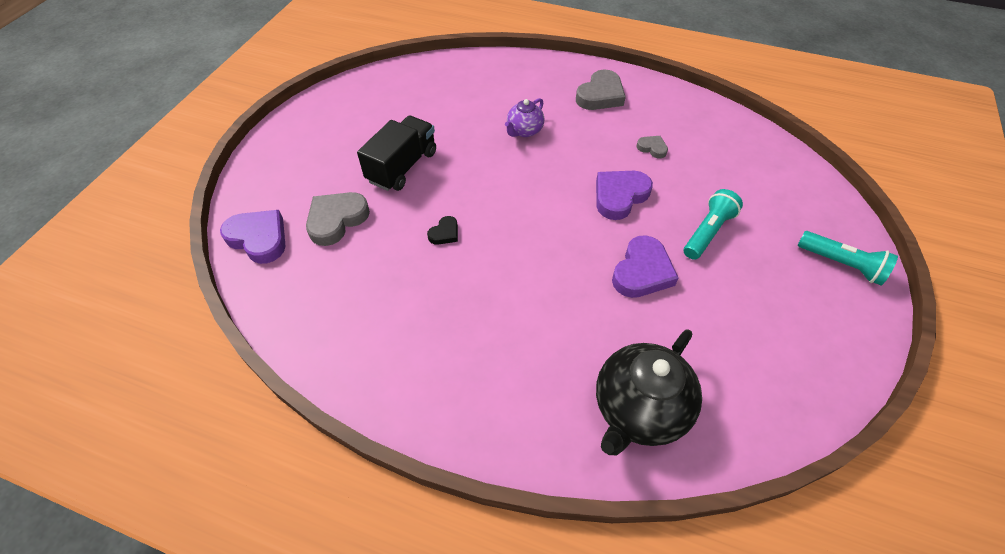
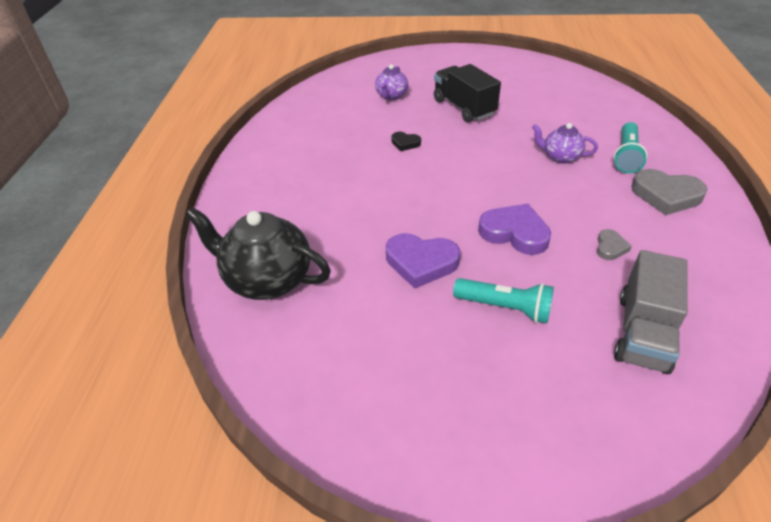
camera: 75 degrees right, 10 degrees down
(259, 238) = (359, 74): purple heart -> none
(336, 220) = (391, 96): grey heart -> purple teapot
(402, 167) = (464, 107): black truck -> black truck turned 135 degrees counterclockwise
(742, 167) = (643, 332): none -> grey truck
(841, 264) = (528, 451): turquoise flashlight -> turquoise flashlight (626, 156)

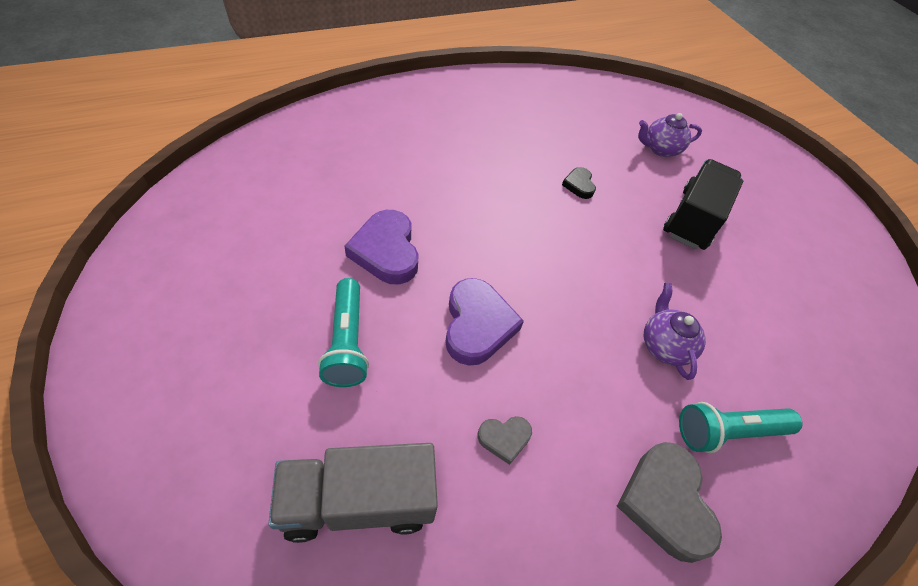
camera: 55 degrees right, 10 degrees up
(267, 279) = (314, 149): black teapot -> none

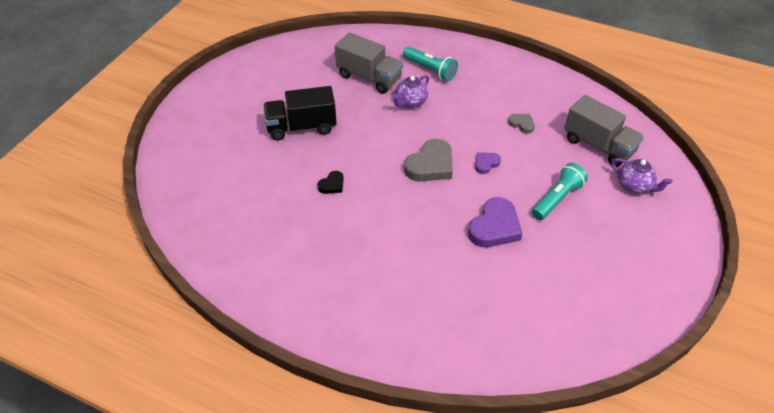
camera: 125 degrees left, 5 degrees down
(477, 325) = (486, 164): purple heart -> purple heart, size x0.52
(660, 149) = (242, 168): purple teapot -> purple teapot (635, 186)
(665, 502) = (483, 74): grey heart -> grey heart (430, 165)
(755, 342) = (369, 77): none -> grey truck

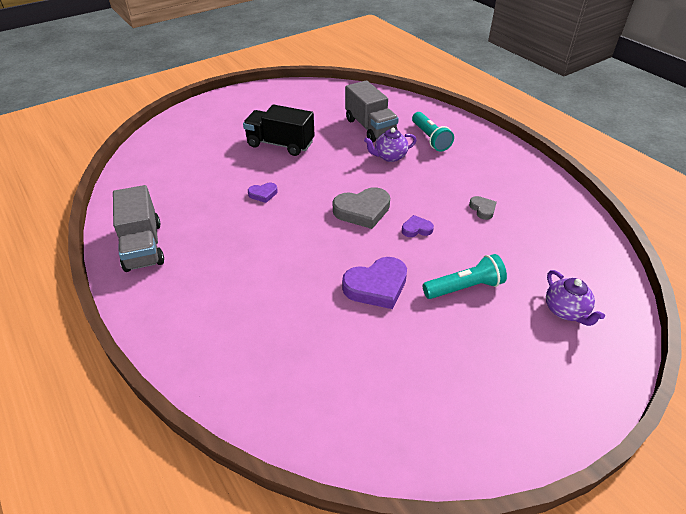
camera: 30 degrees right, 5 degrees down
(332, 185) = (263, 194): black heart -> purple heart
(598, 145) = (553, 257): grey truck -> grey truck (143, 246)

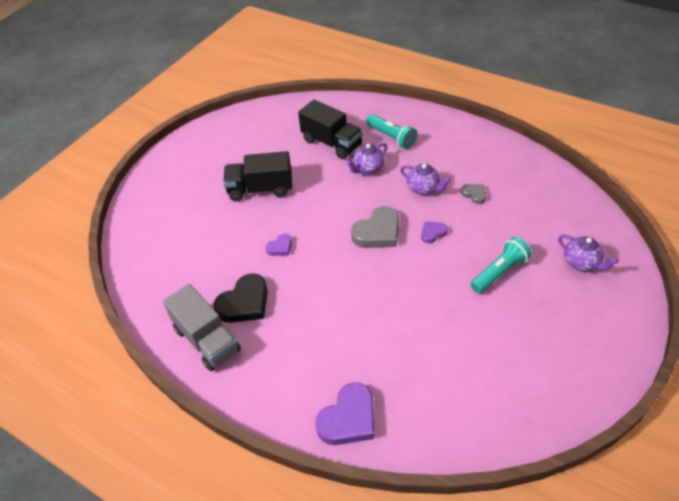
camera: 20 degrees left, 5 degrees up
(198, 228) = (244, 303): none -> black heart
(370, 127) = (332, 143): grey truck -> black truck
(376, 286) = (432, 298): purple heart -> purple heart (348, 419)
(433, 189) = (424, 189): none -> purple teapot

